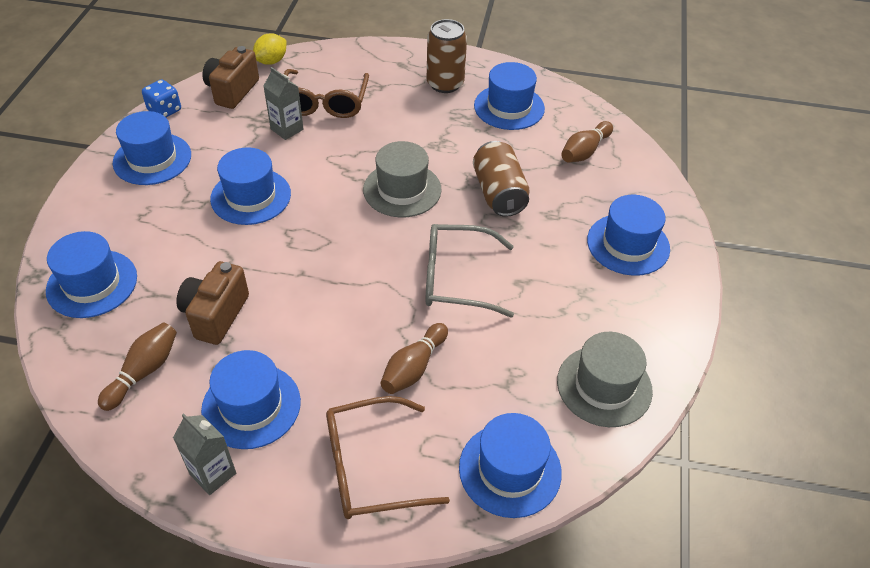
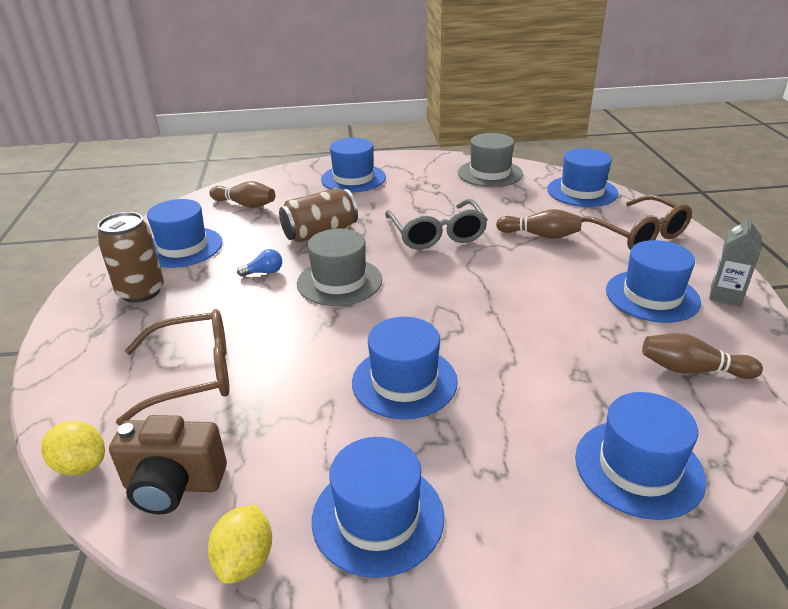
camera: 105 degrees left, 15 degrees down
(164, 110) = (245, 560): blue dice -> yellow lemon
(215, 315) = (586, 348): brown camera -> none
(287, 129) = (260, 392): grey carton -> none
(441, 148) = (264, 272): none -> blue light bulb

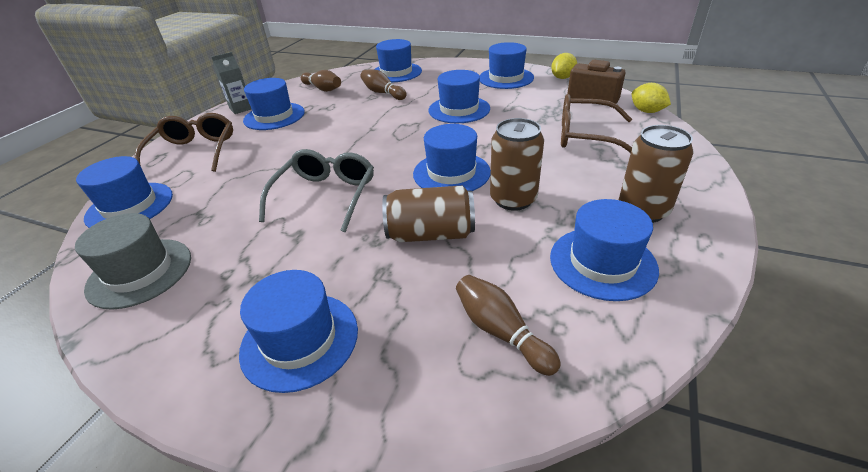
camera: 150 degrees left, 5 degrees up
(264, 272) = (513, 199): blue light bulb -> brown can
(339, 281) = (451, 173): grey hat -> blue hat
(540, 235) = (252, 170): brown bowling pin -> brown bowling pin (383, 93)

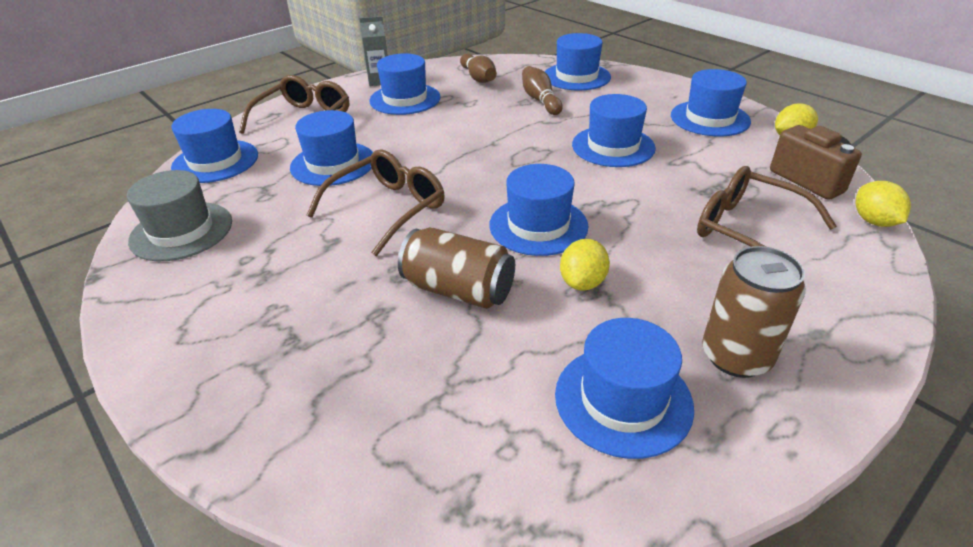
camera: 25 degrees right, 0 degrees up
(300, 340) = (258, 350): blue hat -> blue hat (333, 164)
(325, 196) = (388, 208): grey glasses -> brown glasses
(500, 331) = (443, 426): brown bowling pin -> none
(513, 199) = (582, 282): brown can -> yellow lemon

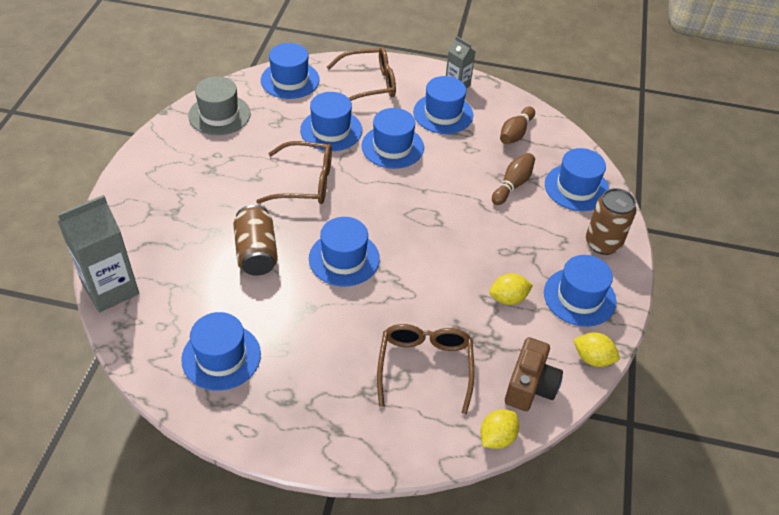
camera: 50 degrees right, 10 degrees up
(366, 490) = (110, 289): none -> grey carton
(582, 282) = (303, 303): yellow lemon -> yellow lemon (508, 298)
(613, 146) = (478, 255): blue hat -> blue hat (392, 147)
(736, 356) = (288, 395): brown can -> brown can (603, 243)

